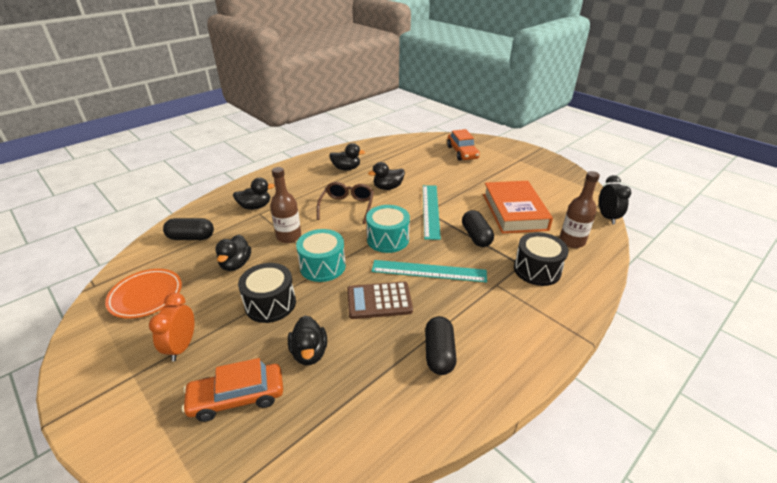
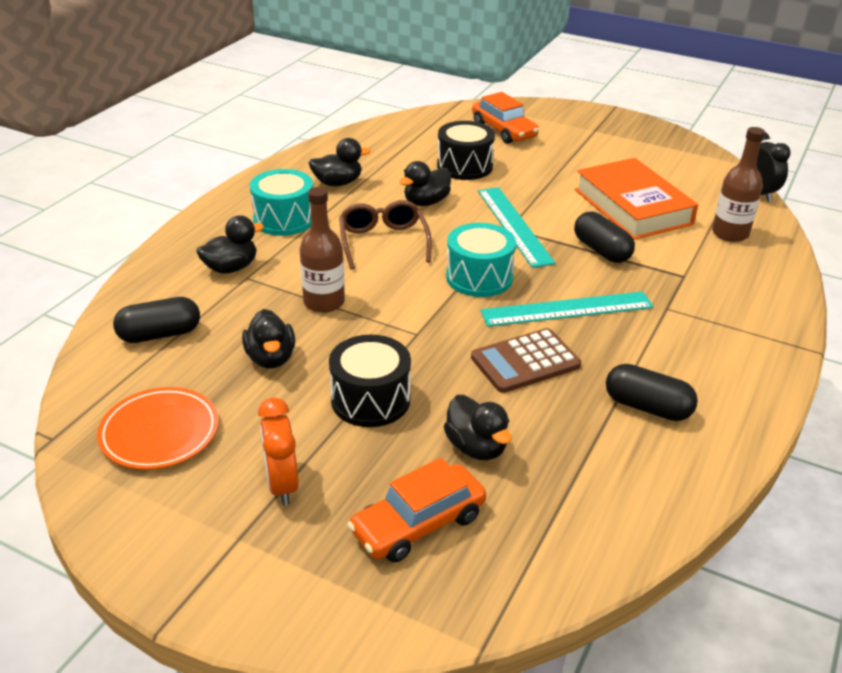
camera: 20 degrees left, 0 degrees up
(322, 266) = (409, 333): turquoise drum -> turquoise drum (284, 219)
(439, 353) = (647, 407): black capsule -> black capsule turned 45 degrees counterclockwise
(537, 270) = (707, 279): black drum -> black drum (464, 166)

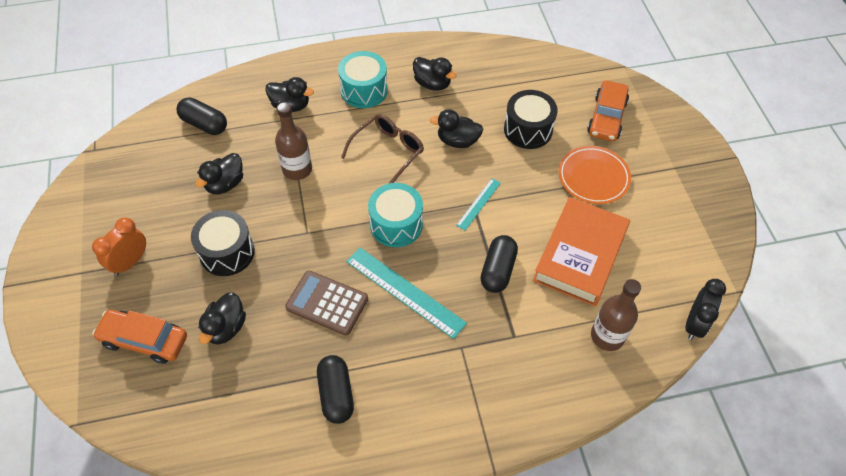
camera: 50 degrees right, 20 degrees up
(159, 433) = (129, 185): orange plate -> orange plate (593, 177)
(514, 225) = (478, 204): turquoise ruler -> turquoise ruler, size x0.54

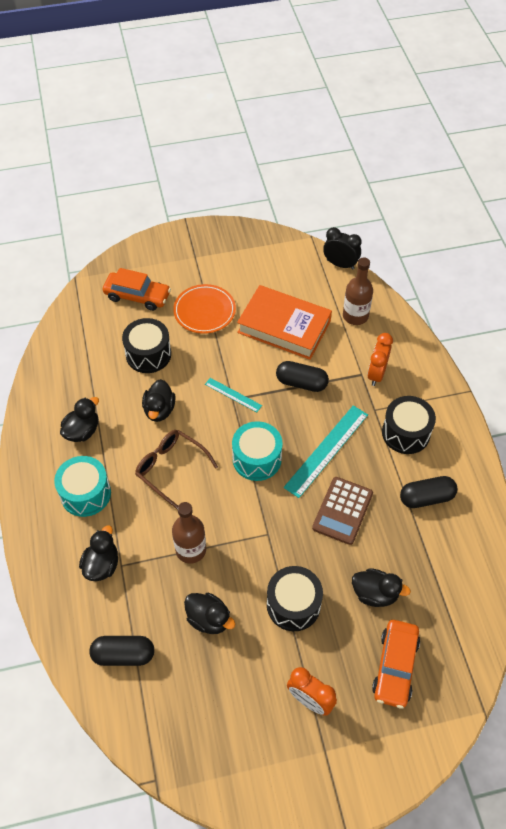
camera: 90 degrees left, 0 degrees up
(204, 124) = (123, 655): black capsule -> black capsule turned 60 degrees clockwise
(427, 380) = (405, 433): none -> black drum
(515, 354) = (376, 374): none -> orange clock

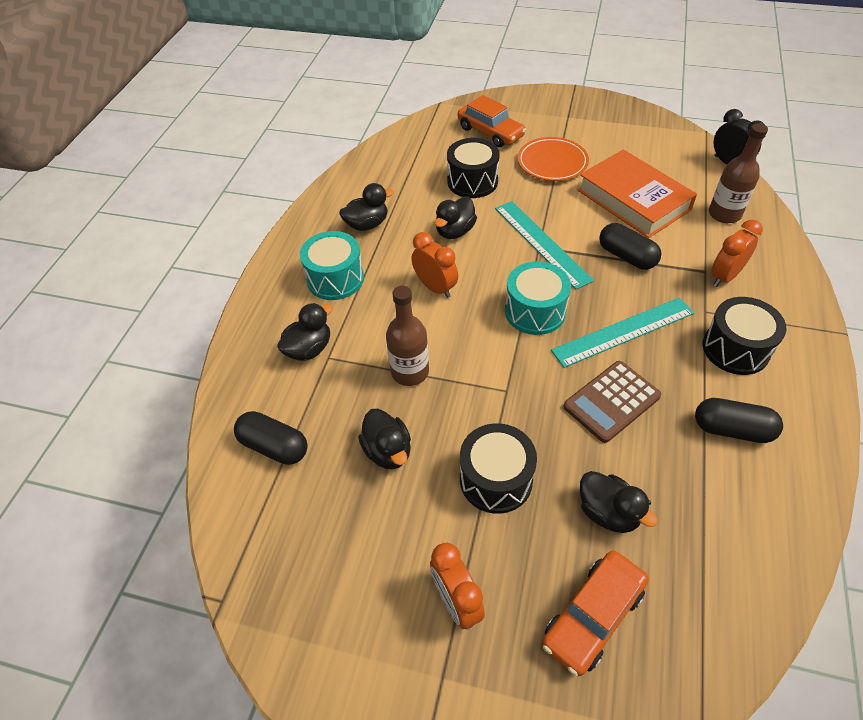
camera: 30 degrees right, 5 degrees down
(171, 469) = (435, 287): brown glasses -> orange clock
(233, 395) = (541, 243): turquoise ruler -> turquoise ruler, size x1.85

